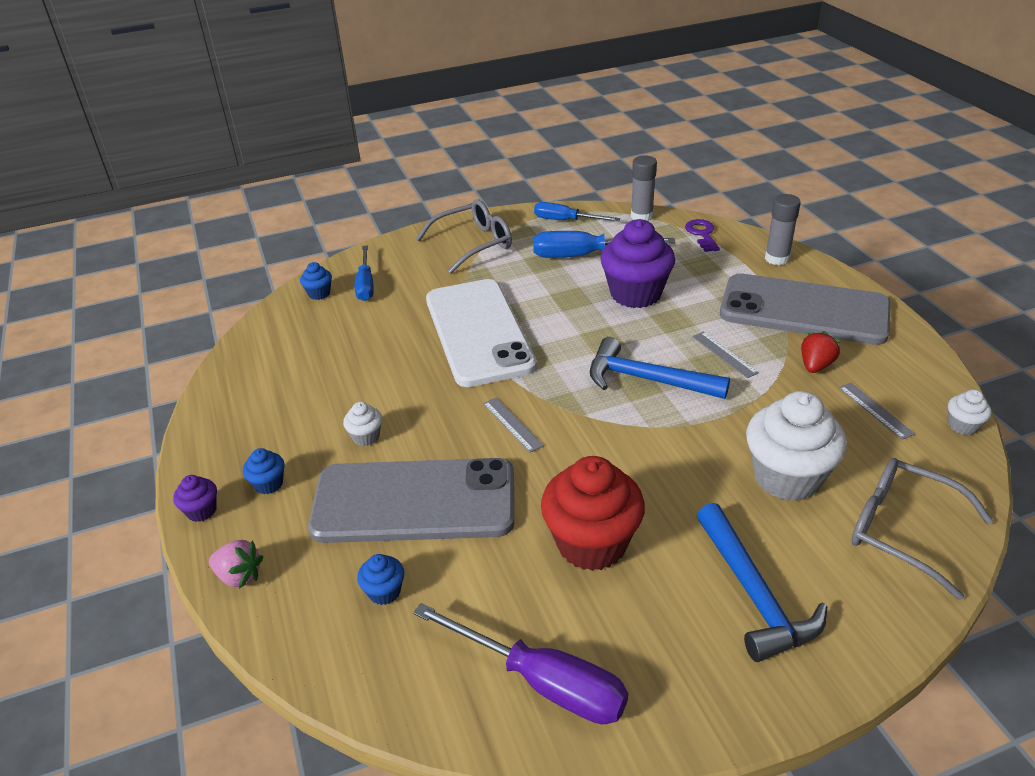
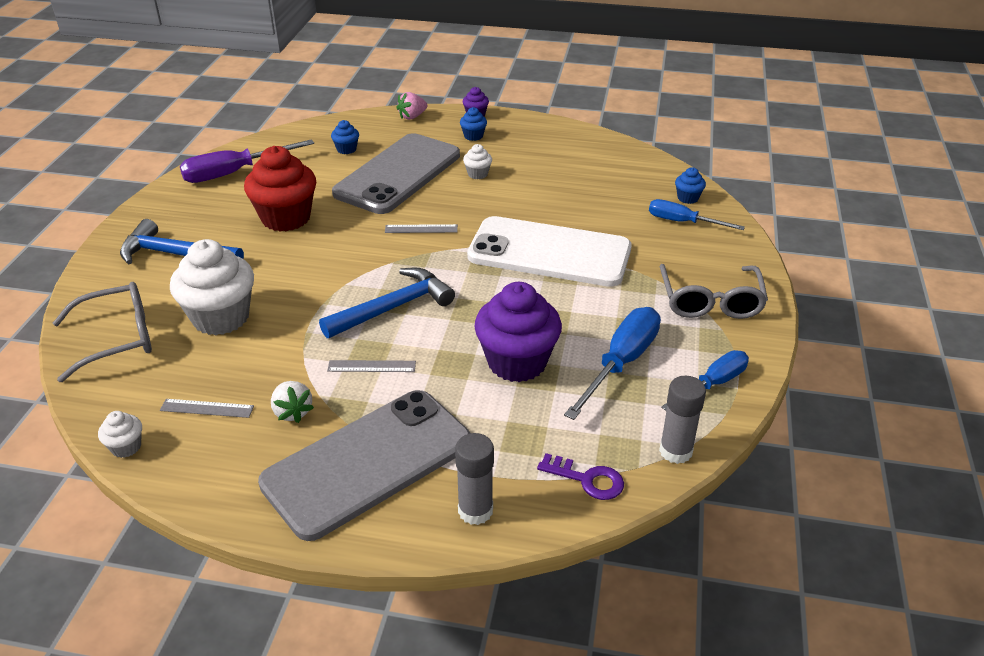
camera: 120 degrees right, 0 degrees up
(815, 365) = (292, 412): red strawberry -> white strawberry

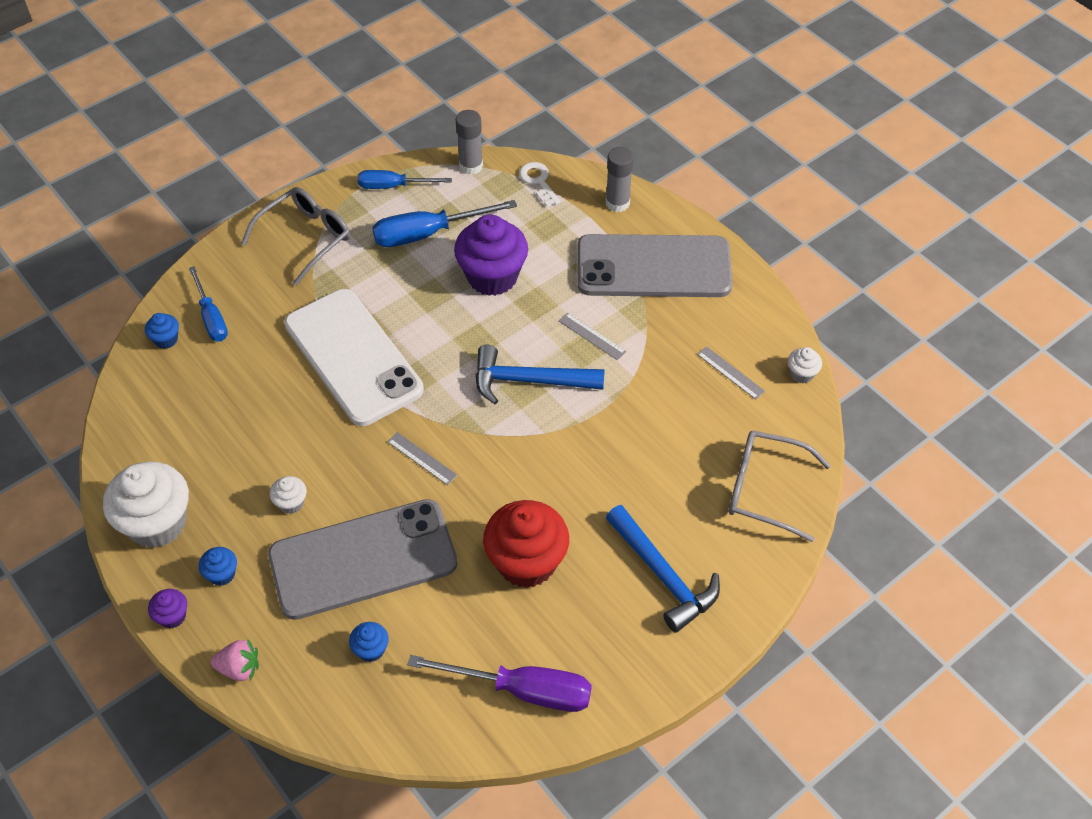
camera: 140 degrees left, 15 degrees up
(221, 317) = (669, 459): white cupcake -> white cupcake (157, 523)
(292, 412) = (674, 333): white strawberry -> none
(588, 479) = (538, 181): purple key -> white key

